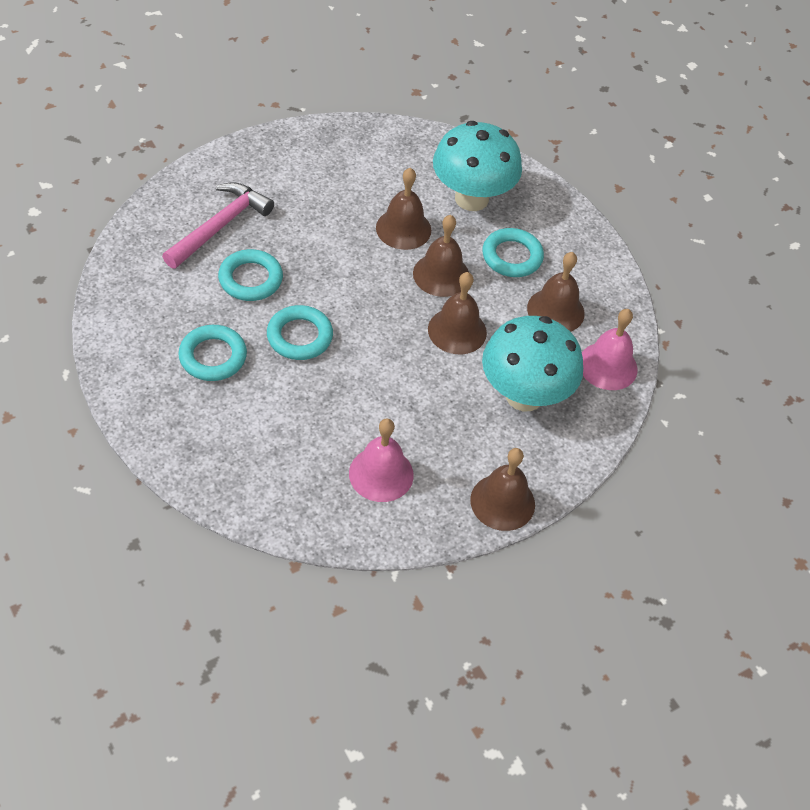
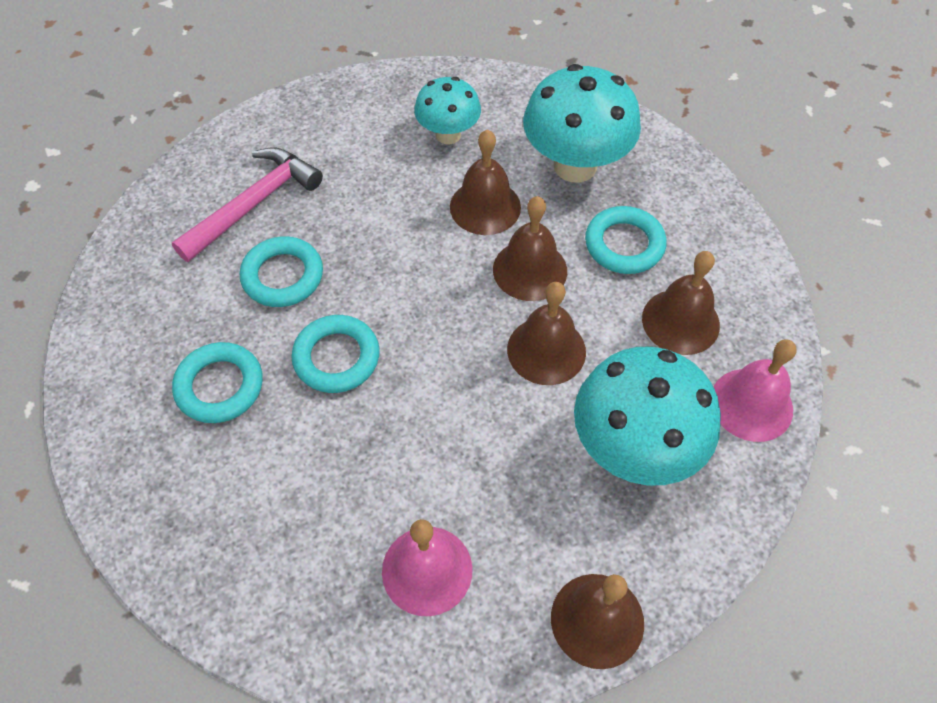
camera: 10 degrees right, 5 degrees up
(370, 174) = (448, 135): none -> turquoise mushroom

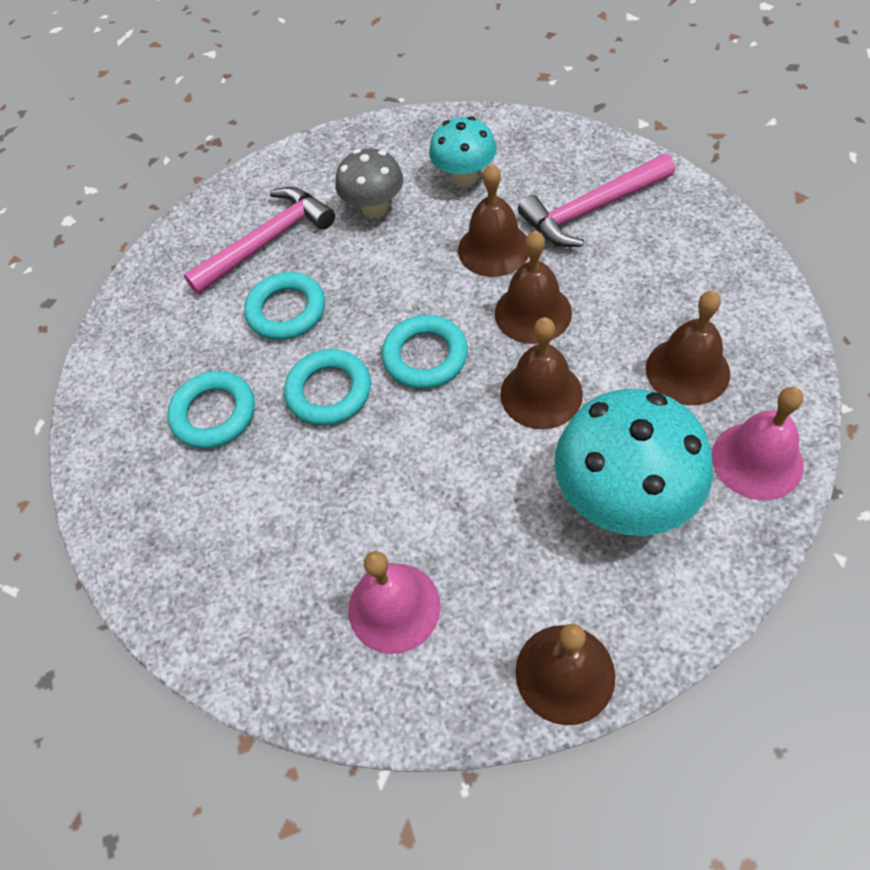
camera: 15 degrees right, 0 degrees up
(361, 168) = (374, 208): none -> grey mushroom
(575, 166) = (591, 210): turquoise mushroom -> pink hammer
(624, 244) = (635, 290): turquoise ring -> turquoise ring (425, 356)

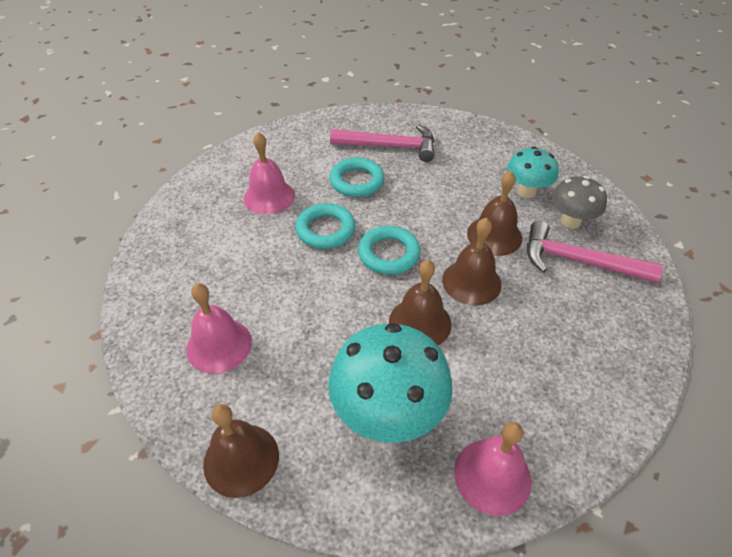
camera: 40 degrees right, 10 degrees down
(214, 413) = (269, 196): turquoise ring -> pink bell
(374, 208) = (459, 170): grey mushroom -> grey mushroom (570, 221)
(687, 370) = (518, 389): brown bell -> none

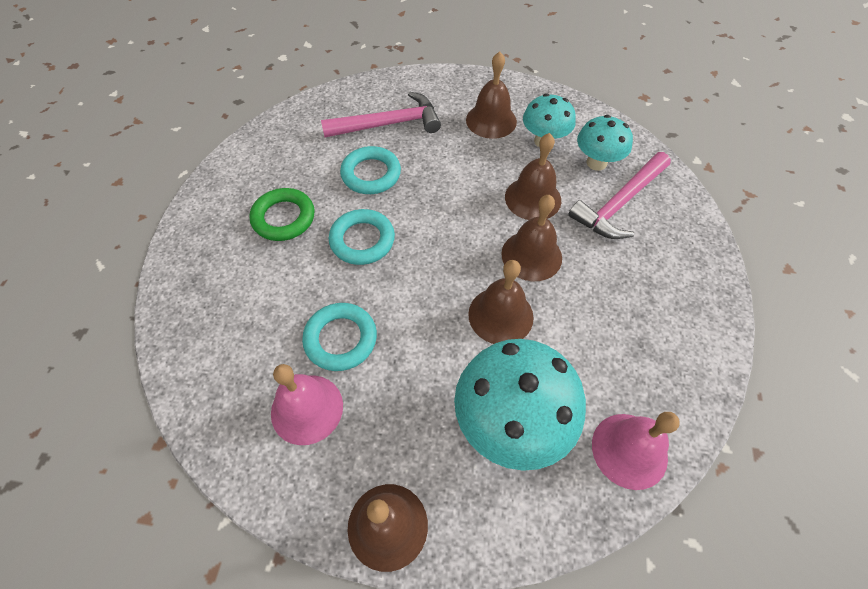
camera: 20 degrees left, 10 degrees up
(269, 196) = (284, 218): pink bell -> green ring
(389, 254) = (439, 249): turquoise ring -> turquoise ring (341, 339)
(484, 164) = (491, 120): none -> brown bell
(570, 221) = (596, 163): grey mushroom -> turquoise mushroom
(578, 261) = (619, 204): pink hammer -> pink hammer turned 45 degrees counterclockwise

